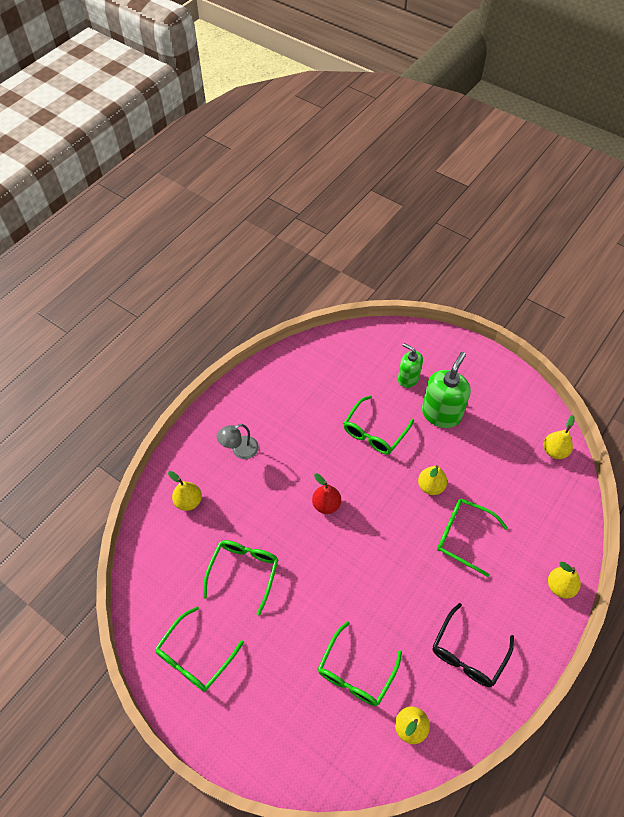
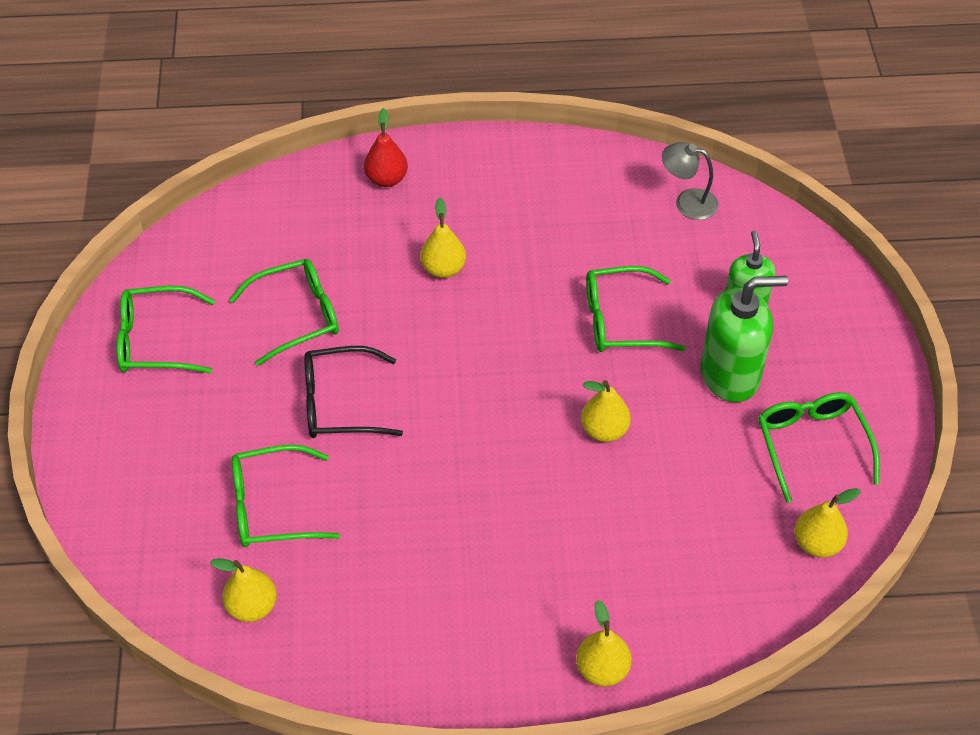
camera: 50 degrees right, 5 degrees down
(188, 501) = (335, 206): yellow pear -> yellow pear (443, 269)
(240, 450) = (450, 206): grey lamp -> grey lamp (687, 202)
(326, 504) = (463, 337): red pear -> red pear (386, 179)
(463, 536) = (566, 511): green glasses -> green glasses (812, 445)
(468, 653) = (404, 613): black glasses -> black glasses (340, 403)

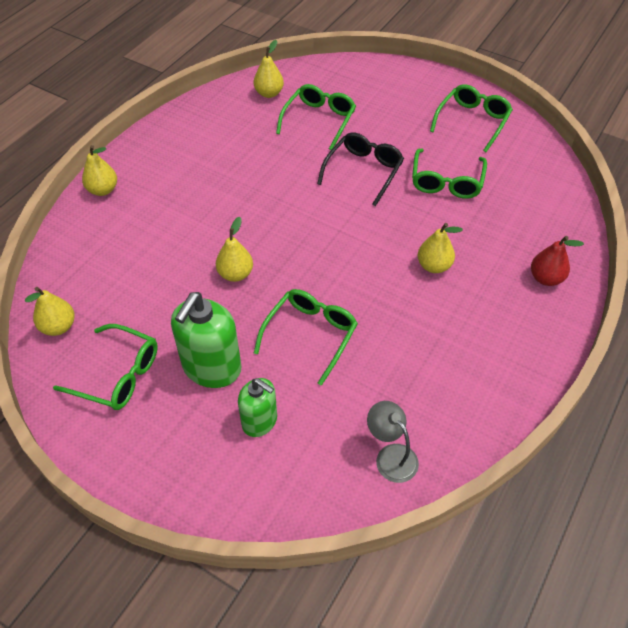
camera: 125 degrees right, 0 degrees up
(687, 202) = (391, 456): grey lamp -> grey lamp turned 90 degrees counterclockwise

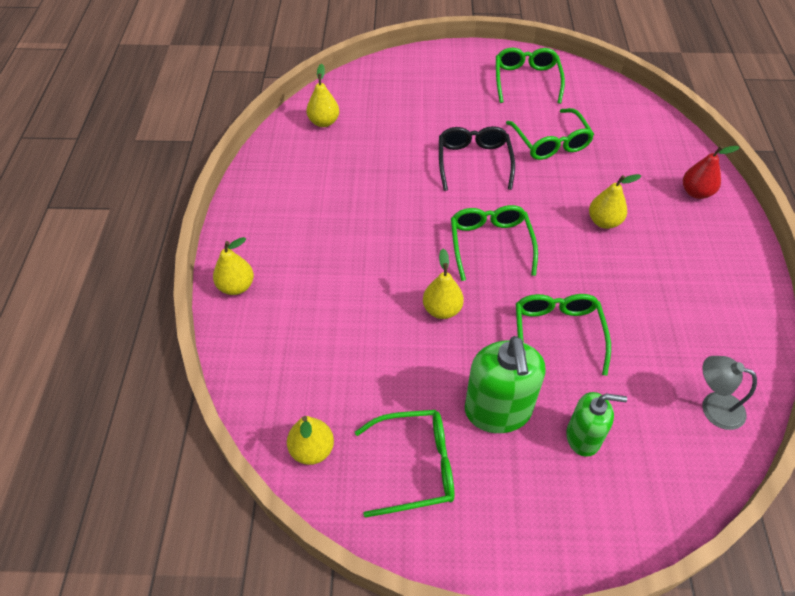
camera: 30 degrees left, 0 degrees up
(319, 120) = (393, 130): green glasses -> green glasses (490, 244)

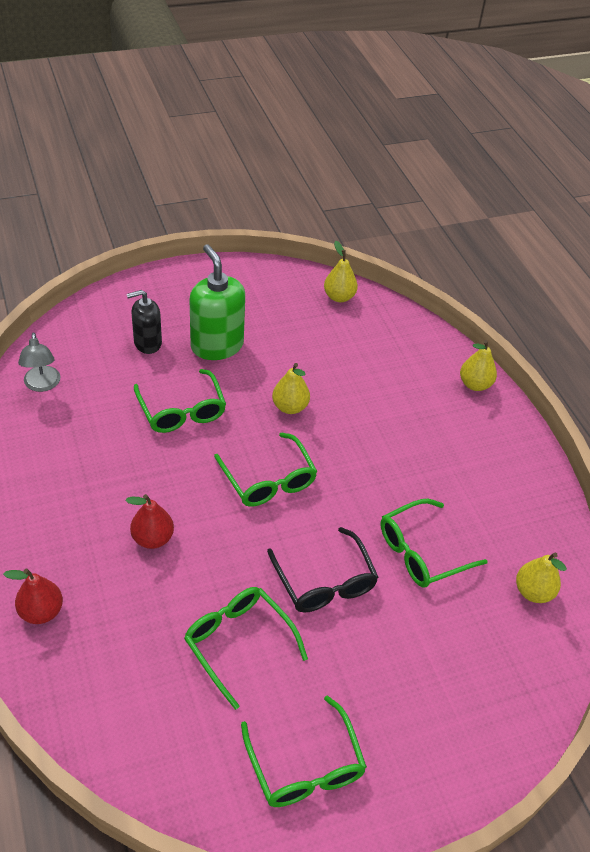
camera: 155 degrees right, 5 degrees down
(415, 466) = (264, 303): green glasses -> green glasses (422, 552)
(583, 437) = (147, 343): green soap dispenser -> black soap dispenser
(604, 221) = (152, 538): yellow pear -> red pear
(713, 407) = (42, 385): grey lamp -> grey lamp turned 75 degrees clockwise

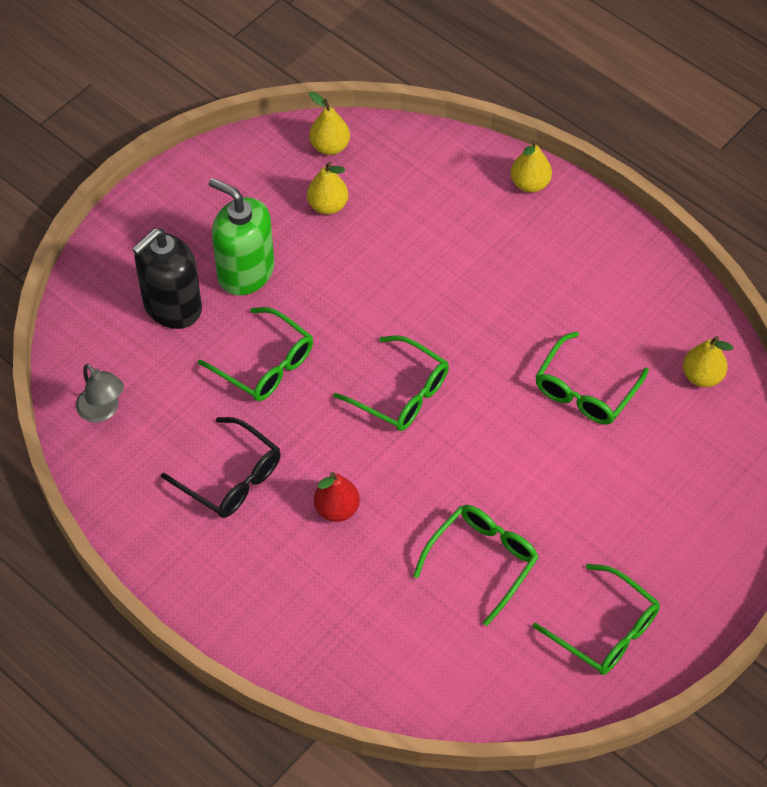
camera: 25 degrees left, 10 degrees up
(41, 612) = (290, 629): red pear -> none
(147, 343) = (172, 306): black soap dispenser -> black soap dispenser, size x1.60
(238, 643) = (482, 561): green glasses -> green glasses turned 105 degrees clockwise
(290, 407) = (368, 304): yellow pear -> yellow pear (328, 205)
(324, 581) = (518, 465): black glasses -> black glasses (231, 477)

